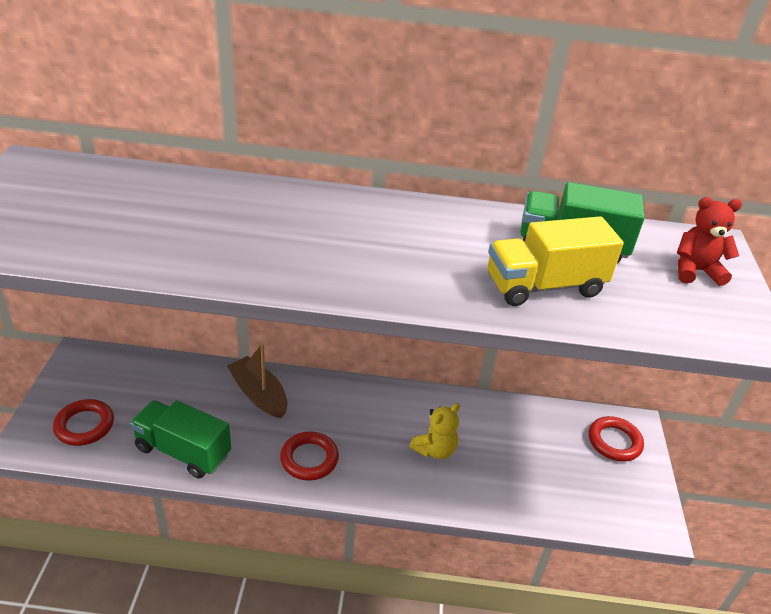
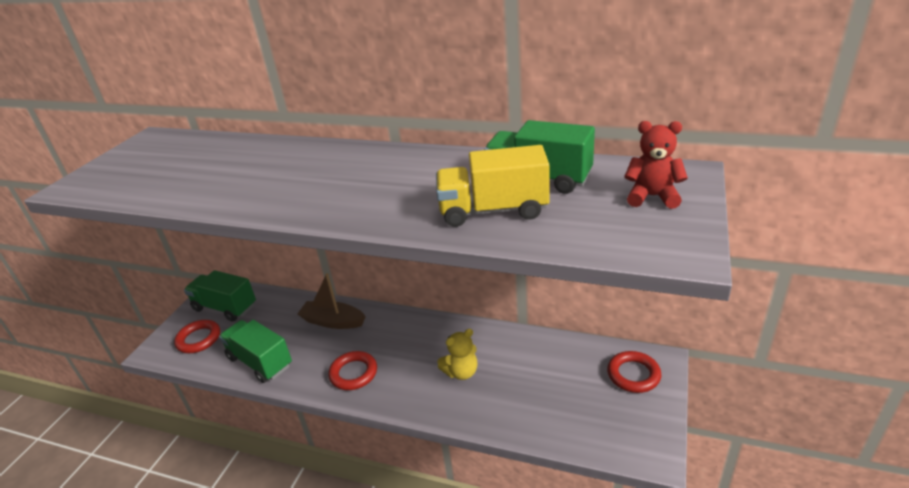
camera: 20 degrees right, 5 degrees down
(104, 381) = (225, 307): none -> green truck
(259, 394) = (333, 321): brown boat -> brown boat turned 45 degrees counterclockwise

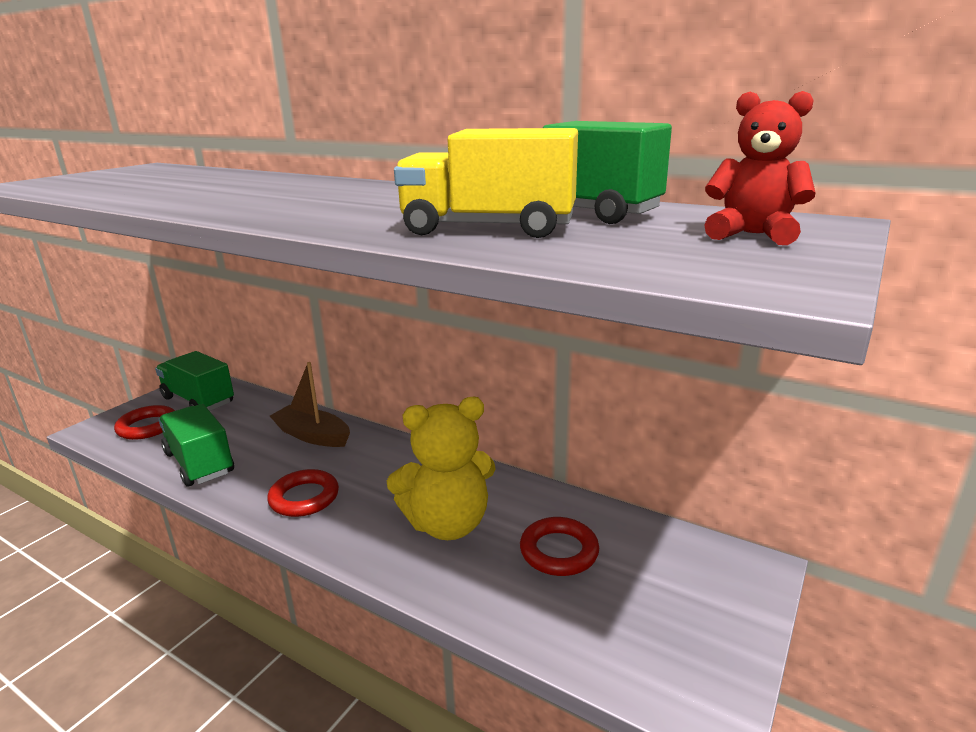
camera: 10 degrees right, 10 degrees down
(461, 372) = (447, 524): yellow teddy bear -> yellow teddy bear, size x1.72
(633, 375) = (707, 578): red ring -> red ring (559, 551)

